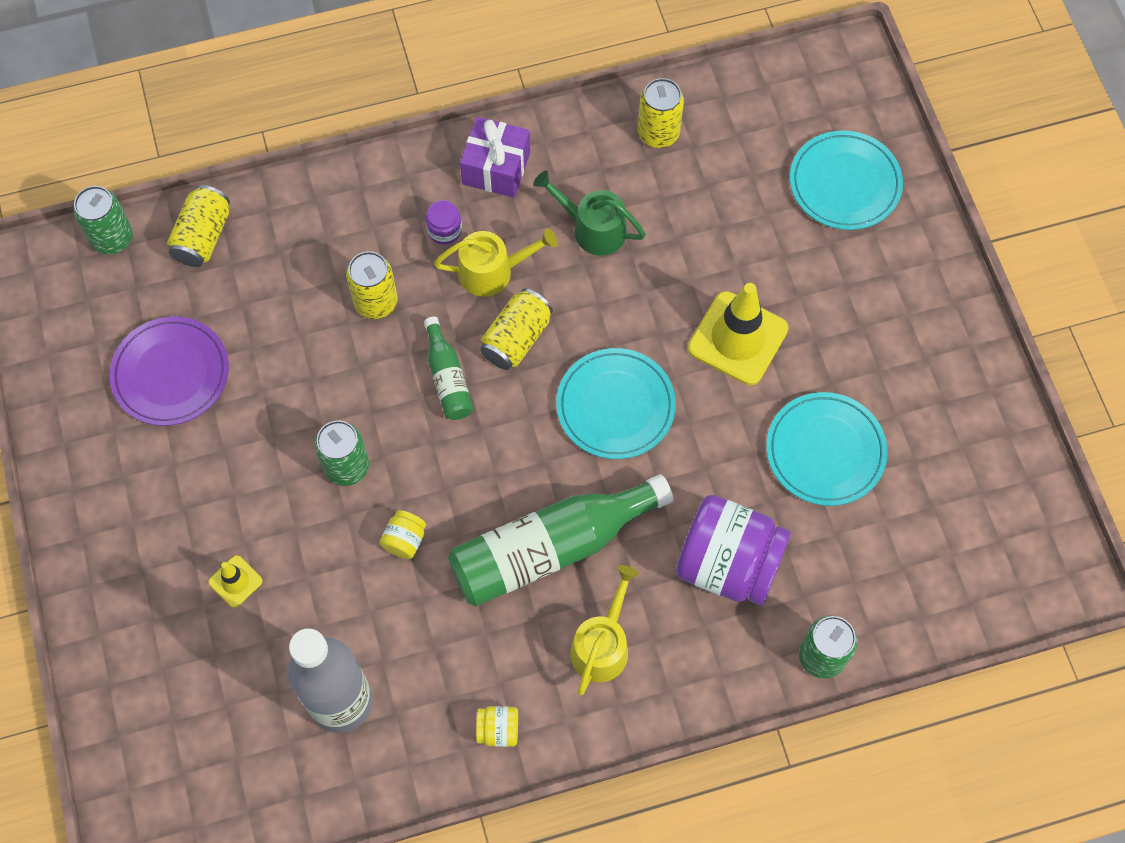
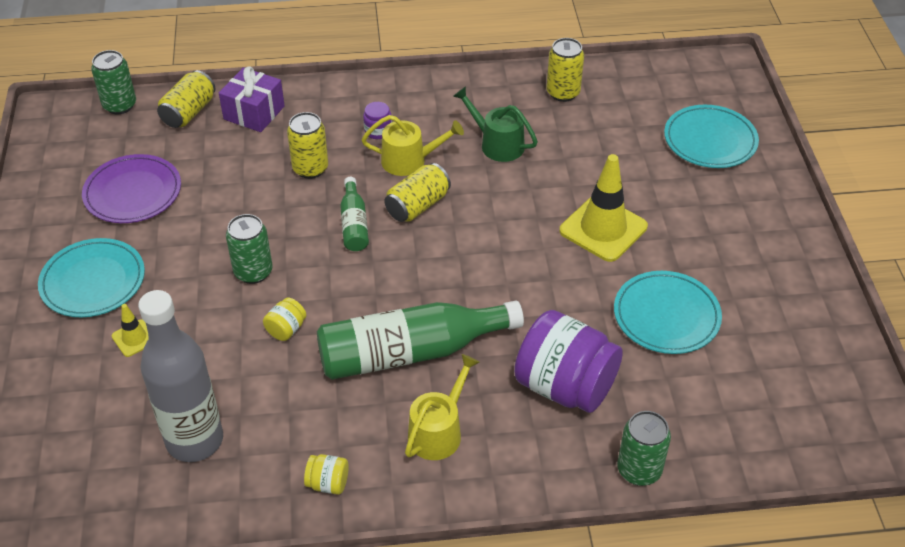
camera: 10 degrees right, 20 degrees down
(496, 168) = (429, 99): purple gift -> purple gift (254, 113)
(615, 406) = (490, 261): turquoise plate -> turquoise plate (93, 281)

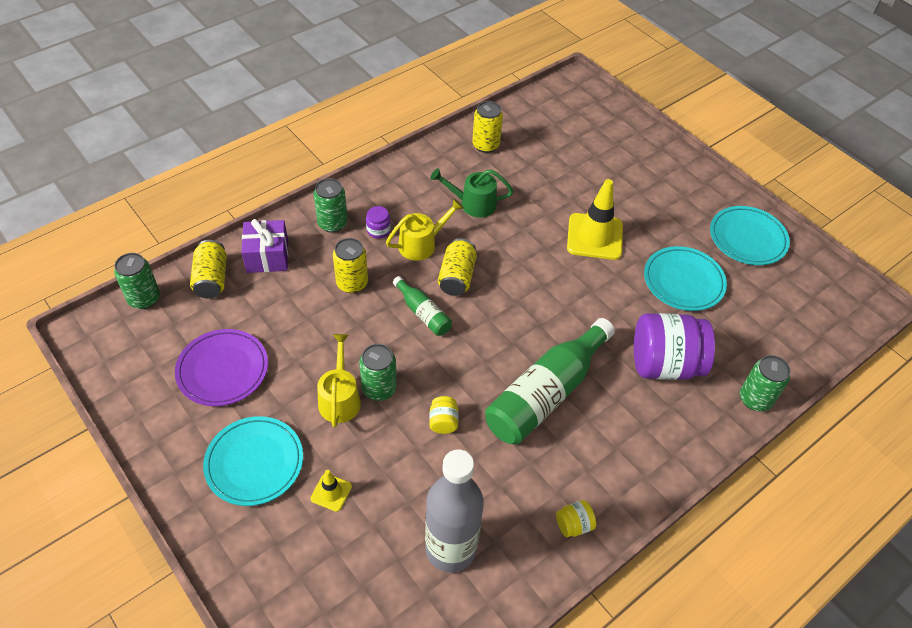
camera: 35 degrees left, 5 degrees up
(339, 107) = (332, 223): none -> green can
(438, 431) = (613, 442): yellow watering can -> yellow watering can (340, 398)
(710, 140) = (608, 142): turquoise plate -> turquoise plate (747, 238)

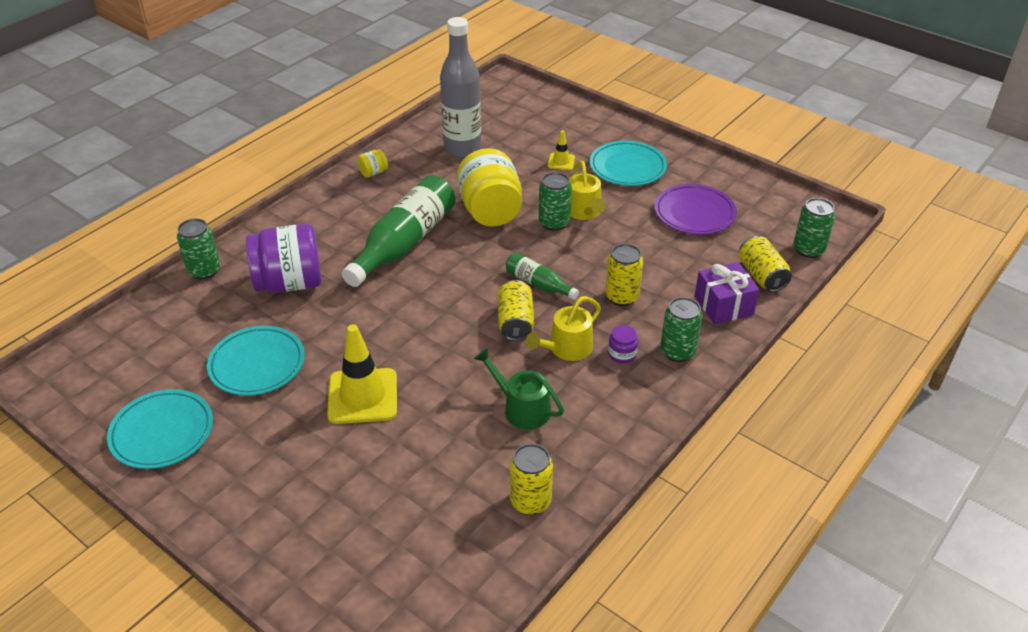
camera: 170 degrees right, 10 degrees down
(443, 422) = (490, 211): yellow jar -> yellow jar, size x2.37
(473, 204) = (522, 408): green watering can -> green watering can turned 135 degrees counterclockwise

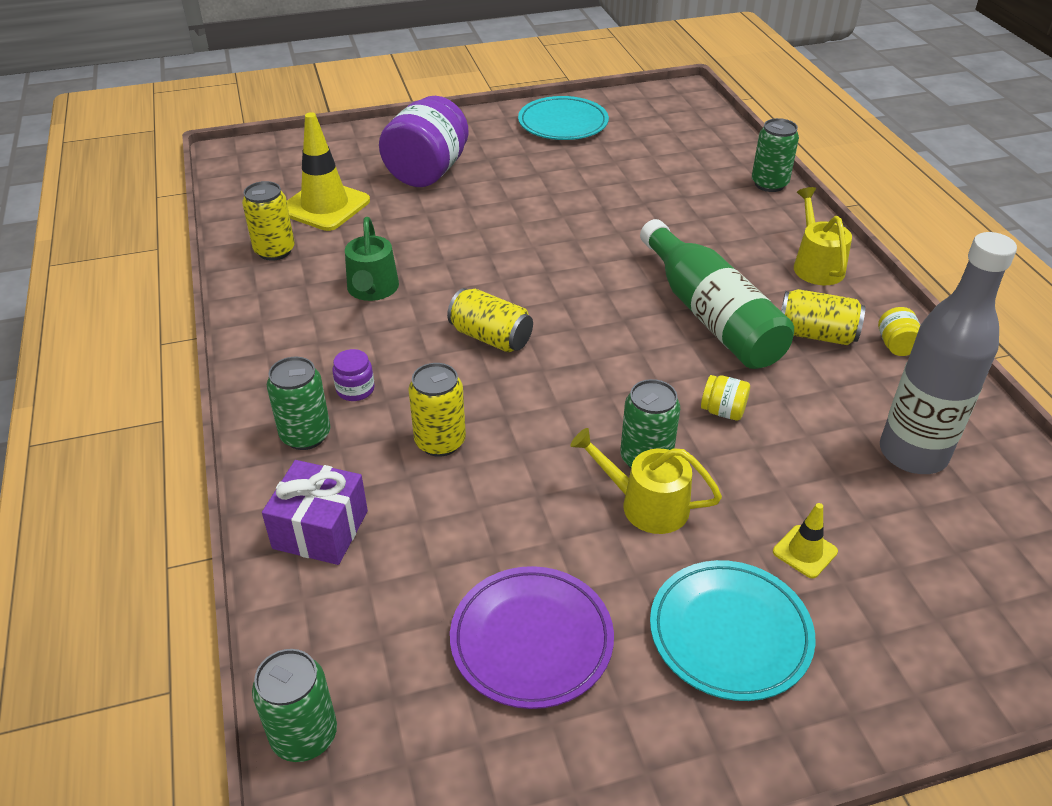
camera: 125 degrees right, 0 degrees up
(257, 364) = (597, 177): turquoise plate -> none
(289, 283) = (703, 223): purple jar -> purple jar (427, 172)
(362, 396) = (495, 213): yellow traffic cone -> yellow traffic cone (325, 206)
(490, 211) = (723, 411): yellow jar -> yellow jar, size x0.42
(522, 408) = (372, 289): green watering can -> green watering can turned 105 degrees clockwise
(538, 284) = (535, 384): green bottle -> none
(567, 348) = (411, 354): yellow watering can -> yellow watering can (816, 265)
(761, 275) = (322, 618): yellow can -> yellow can (816, 334)

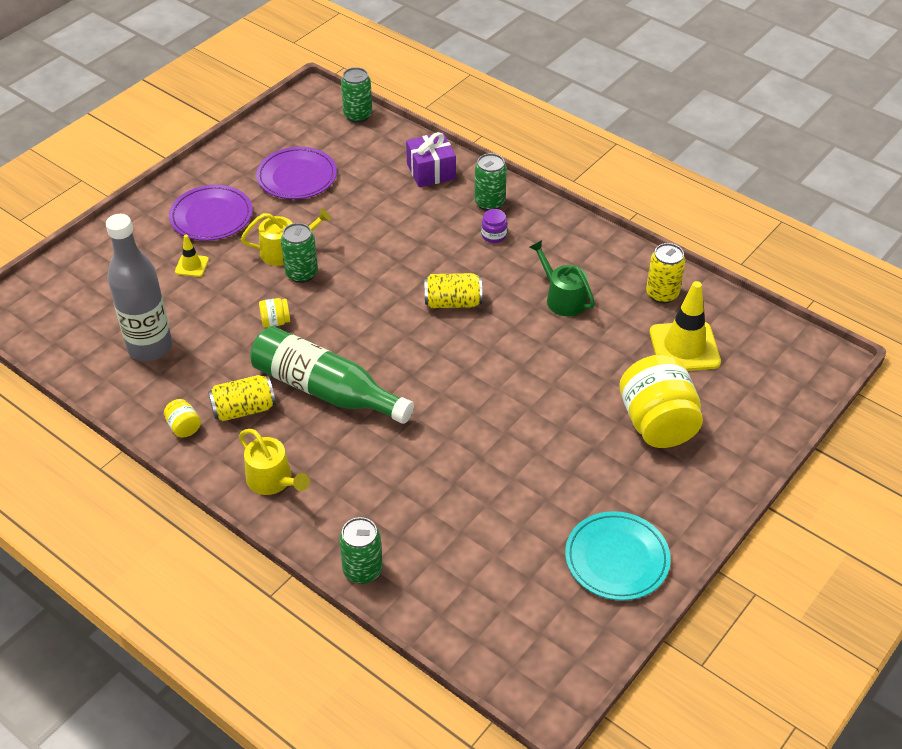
camera: 145 degrees right, 5 degrees up
(427, 172) = (657, 423): purple jar -> yellow jar
(440, 442) = (418, 231): yellow can -> none
(730, 633) = (211, 216): turquoise plate -> purple plate

